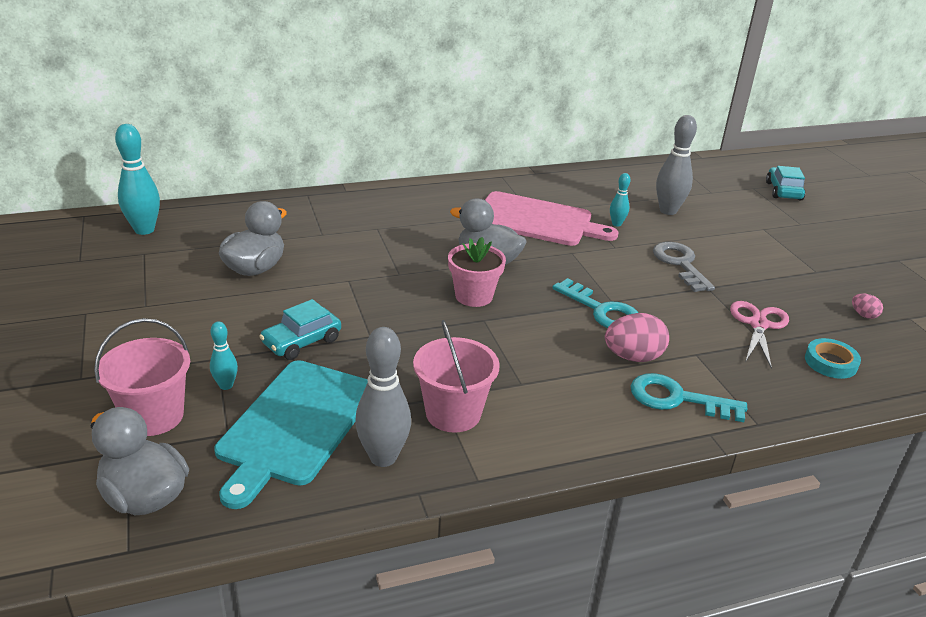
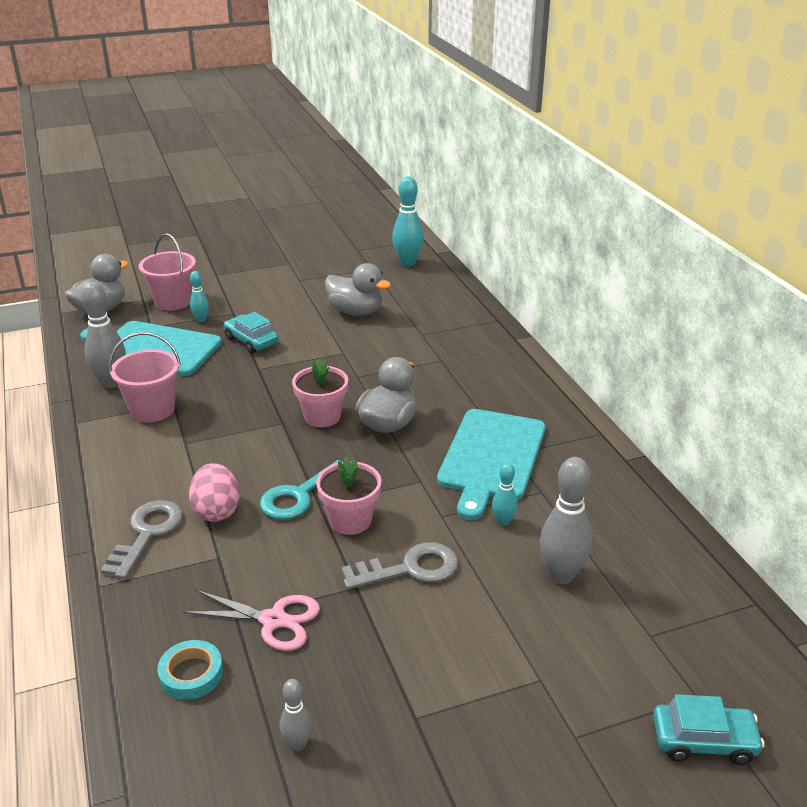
camera: 90 degrees right, 0 degrees up
(537, 220) = (491, 458): pink cutting board -> turquoise cutting board
(630, 287) = (350, 520): none -> pink flower pot
(678, 399) = (147, 534): turquoise key -> grey key
(863, 315) = (297, 744): pink egg -> grey bowling pin

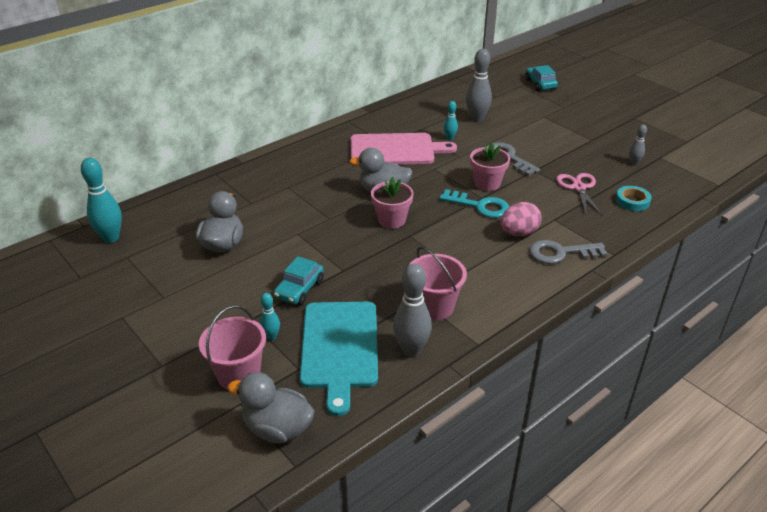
camera: 110 degrees left, 5 degrees up
(491, 458) = (395, 150): turquoise cutting board -> pink cutting board

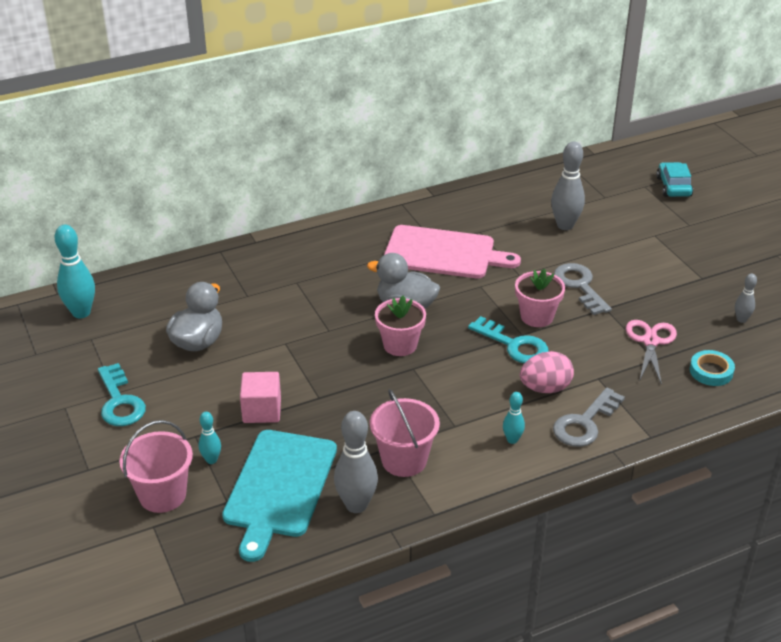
camera: 15 degrees right, 0 degrees up
(171, 303) = (119, 401): none -> turquoise key
(277, 429) = (181, 561): grey duck -> none
(299, 289) = (262, 410): turquoise car -> pink cube
(450, 138) = (518, 247): turquoise bowling pin -> turquoise bowling pin (512, 440)
(561, 253) = (585, 423): grey key -> grey key turned 60 degrees counterclockwise

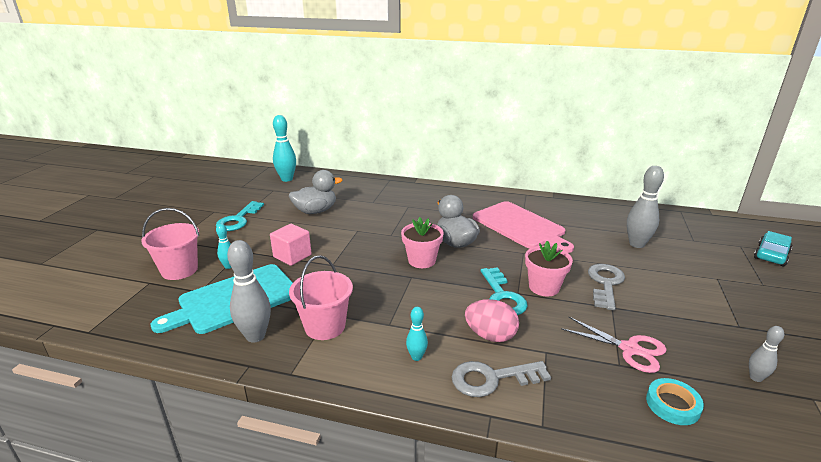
camera: 40 degrees right, 10 degrees down
(650, 341) = (629, 349): pink scissors -> pink scissors turned 75 degrees clockwise

